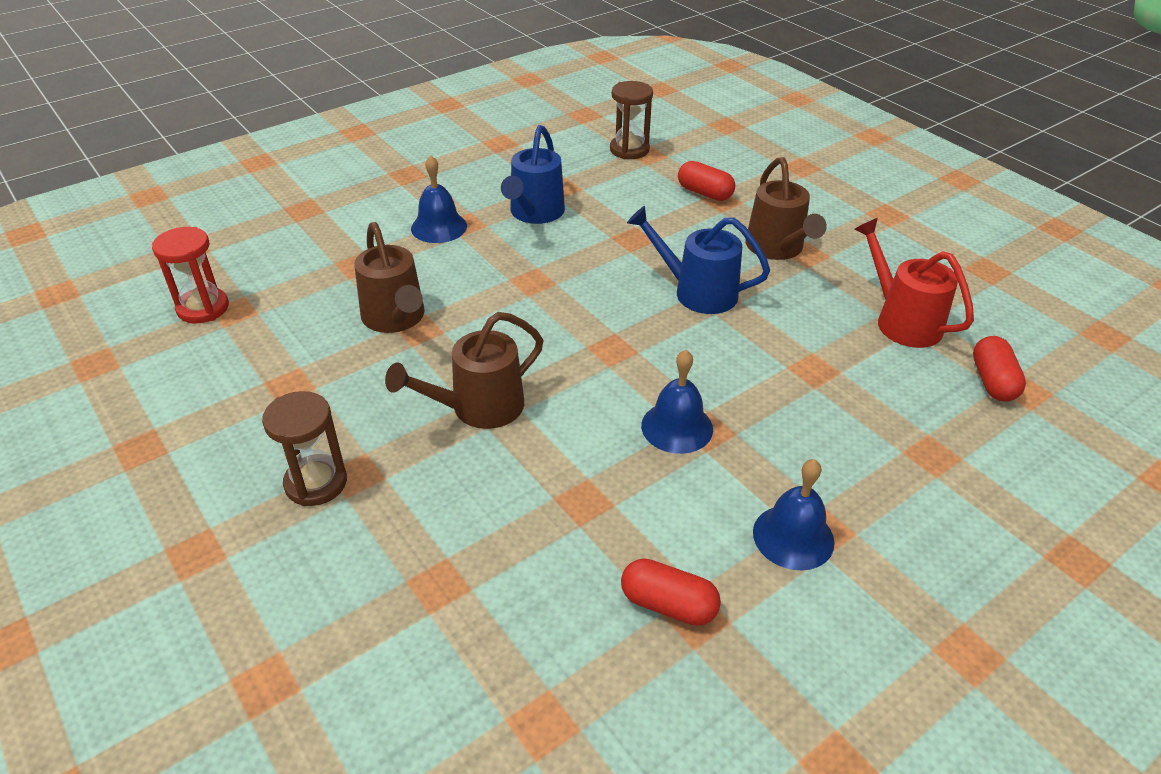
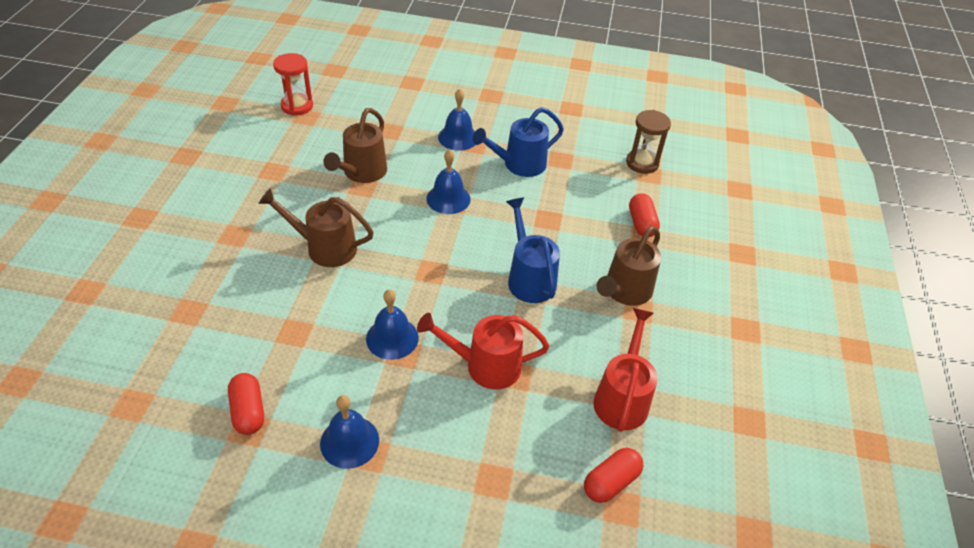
camera: 45 degrees right, 5 degrees up
(316, 483) = (216, 225): brown hourglass -> none
(521, 282) = (448, 199): none -> blue bell
(782, 382) = (485, 366): none -> red watering can

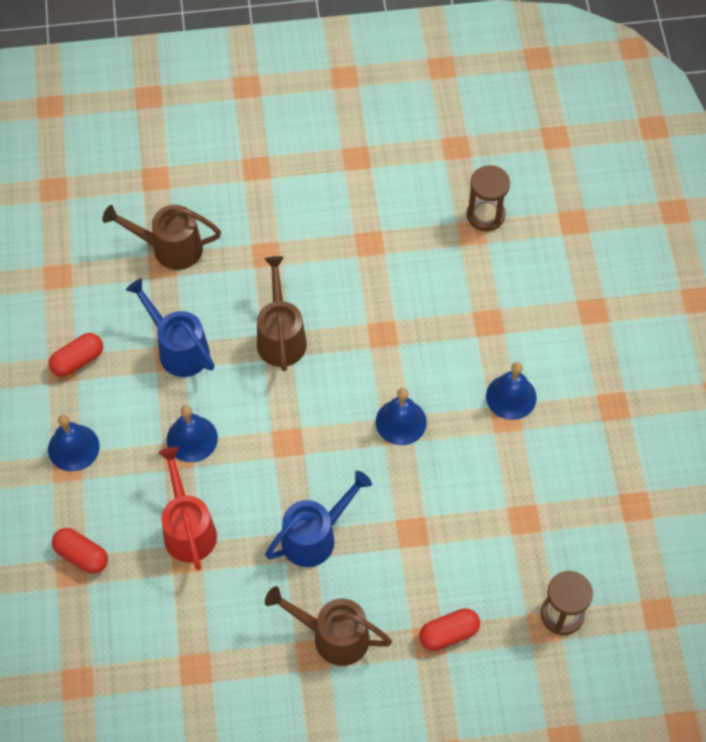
camera: 75 degrees right, 15 degrees up
(297, 106) = (485, 215): red hourglass -> brown hourglass
(362, 173) = (403, 324): brown watering can -> brown watering can (169, 248)
(519, 165) = (492, 476): blue watering can -> blue watering can (178, 348)
(611, 482) = (98, 668): red capsule -> red capsule (81, 555)
(622, 397) = (193, 660): red watering can -> none

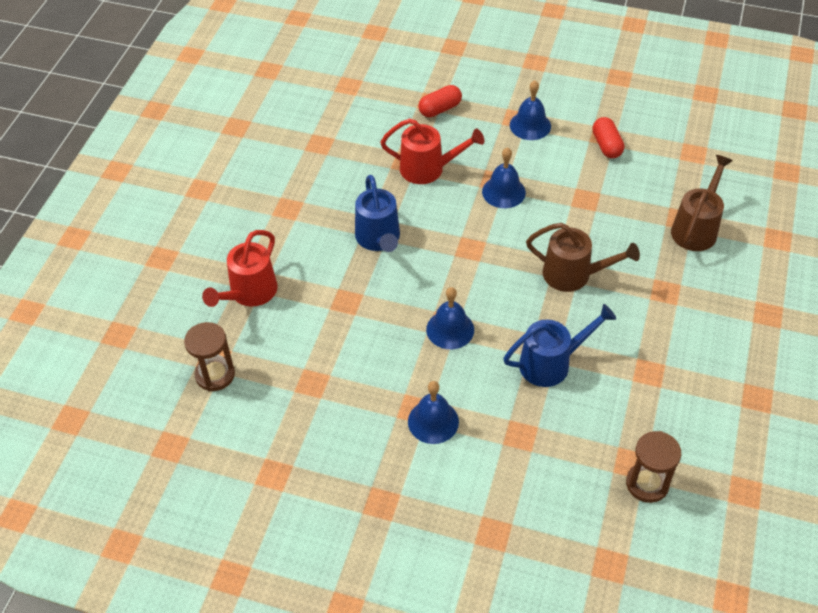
camera: 115 degrees right, 10 degrees down
(178, 348) = (591, 206): blue watering can -> blue watering can (552, 363)
(332, 636) = (294, 224): brown watering can -> none
(449, 634) = (249, 293): red capsule -> red watering can

